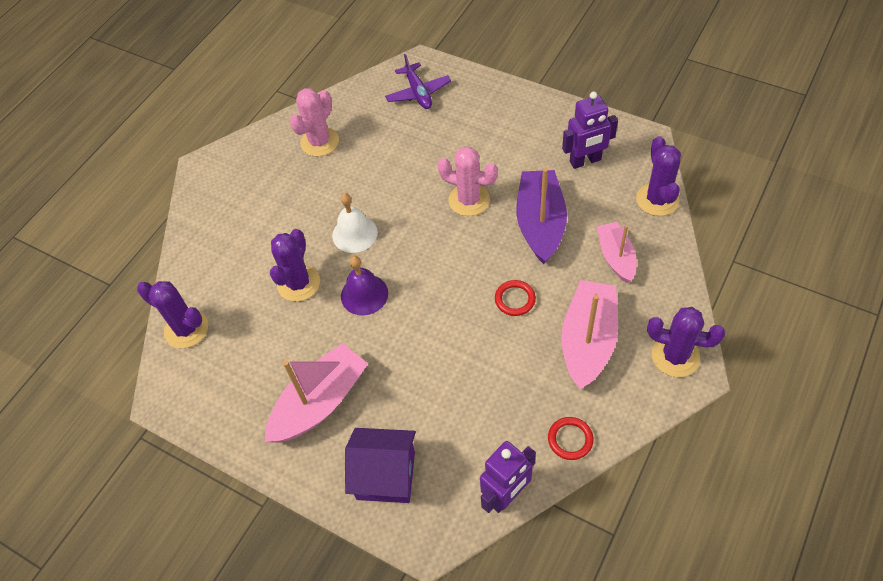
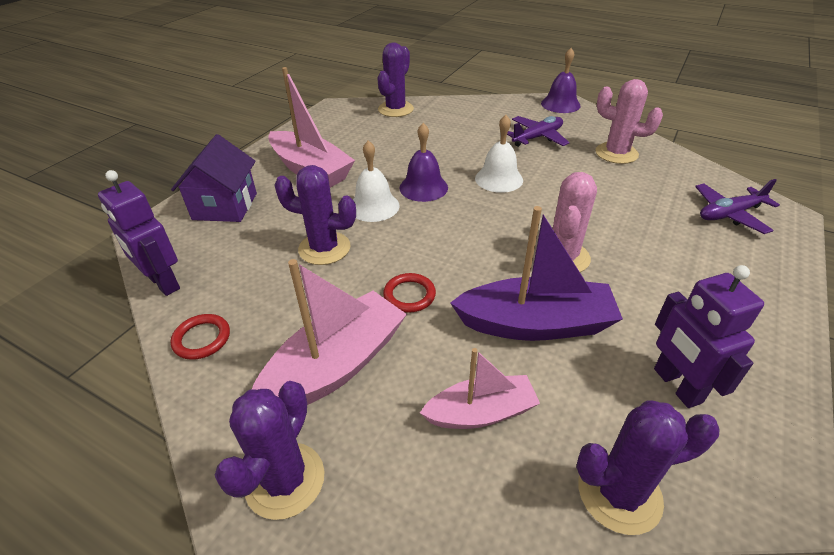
camera: 85 degrees right, 15 degrees down
(209, 170) = (560, 104): none -> purple bell
(280, 197) = (537, 137): none -> purple plane
(298, 283) = (438, 152): purple cactus -> purple cactus (324, 248)
(394, 334) = (374, 206): none -> white bell
(588, 341) = (336, 366): pink boat -> pink boat turned 60 degrees counterclockwise

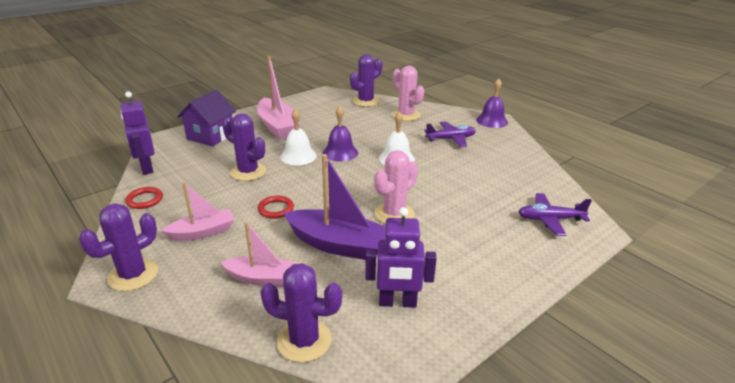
camera: 20 degrees right, 10 degrees down
(336, 366) = (202, 232): pink boat -> pink boat, size x0.62
(616, 153) = (501, 161): pink cactus -> pink cactus (406, 115)
(676, 385) = (397, 302): purple robot -> purple robot turned 90 degrees counterclockwise

